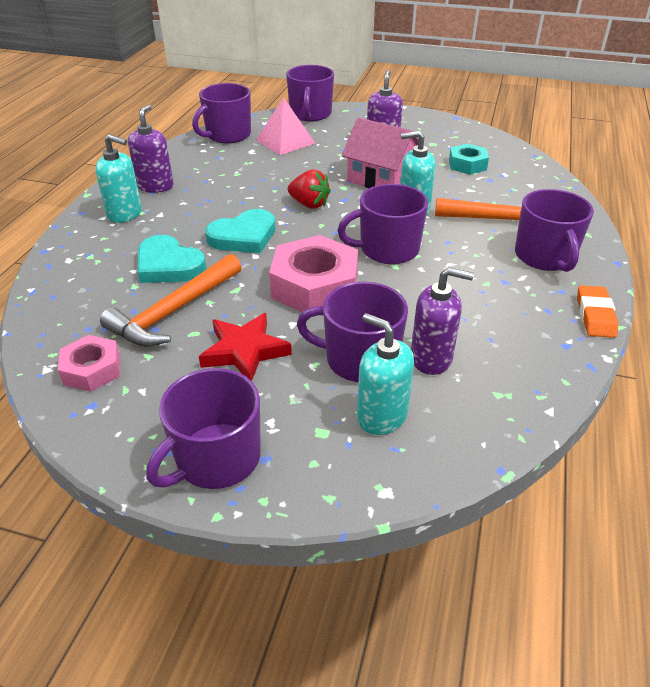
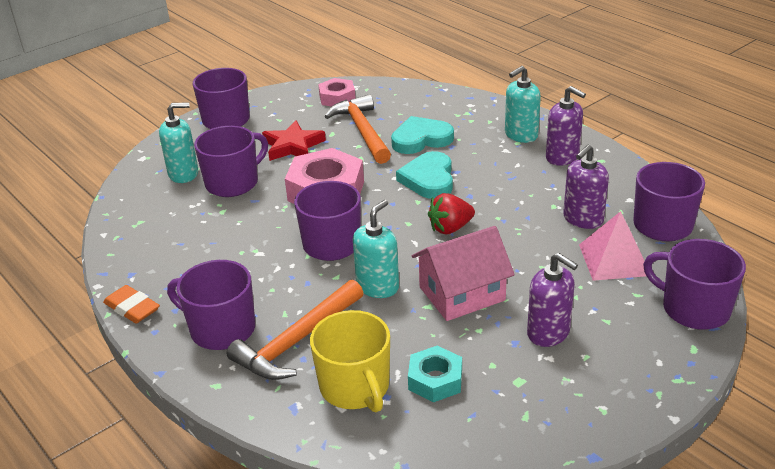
camera: 125 degrees right, 5 degrees down
(431, 358) = (198, 210): purple soap dispenser -> purple soap dispenser (583, 219)
(510, 186) = (355, 387): none -> yellow mug

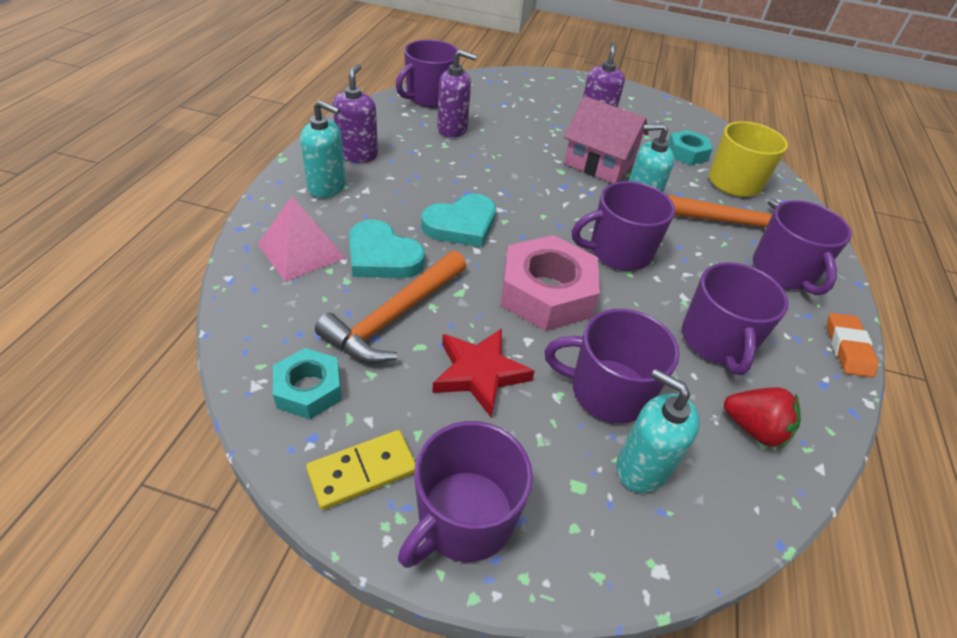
camera: 130 degrees left, 10 degrees up
(277, 102) = (362, 471): none -> yellow domino
(337, 98) = (309, 389): pink nut -> turquoise nut
(450, 228) = (527, 189): red strawberry -> red strawberry (754, 429)
(614, 259) = (492, 110): pink pyramid -> pink pyramid (301, 251)
(694, 309) = (514, 79): purple mug -> purple mug (716, 341)

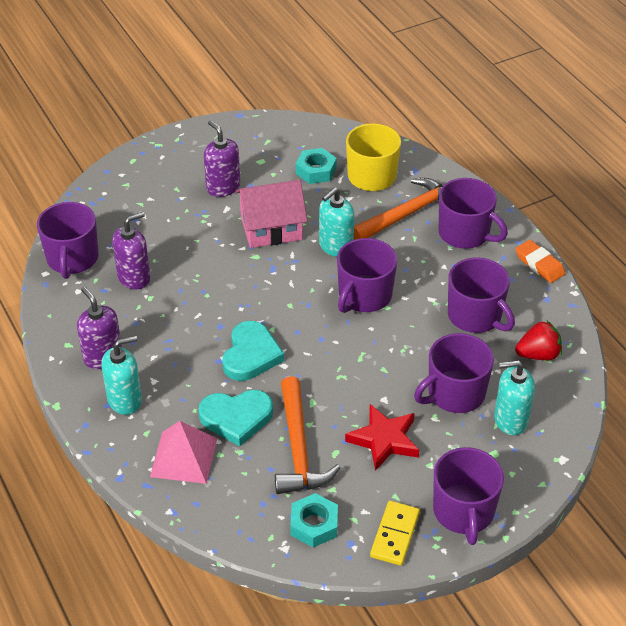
camera: 40 degrees left, 0 degrees up
(546, 293) = (358, 361): pink nut -> none

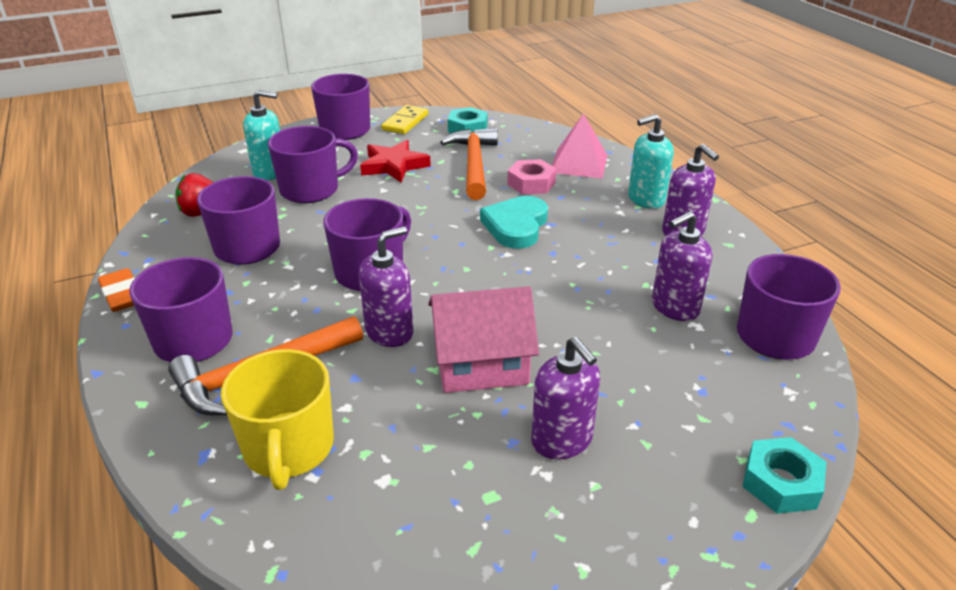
camera: 175 degrees left, 10 degrees down
(236, 418) = (531, 183): turquoise heart -> pink nut
(316, 170) = (387, 465): turquoise nut -> turquoise nut (781, 482)
(335, 246) = (389, 332): turquoise soap dispenser -> purple soap dispenser

